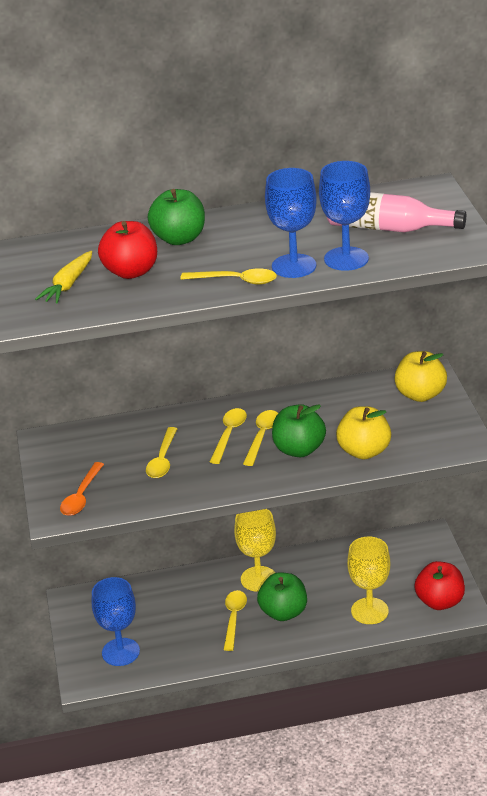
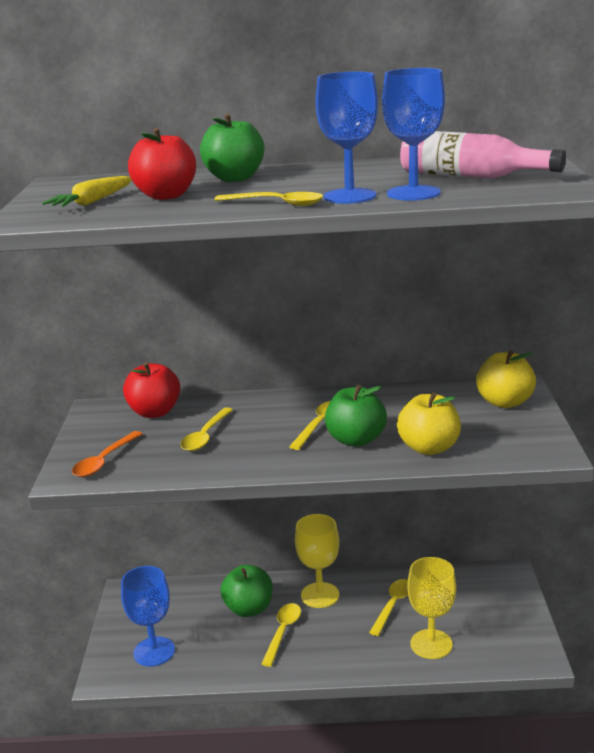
camera: 10 degrees right, 10 degrees down
(229, 434) = (285, 420): yellow spoon -> yellow spoon (393, 605)
(283, 612) = (337, 633): green apple -> green apple (249, 609)
(439, 602) = (512, 644): red apple -> red apple (154, 412)

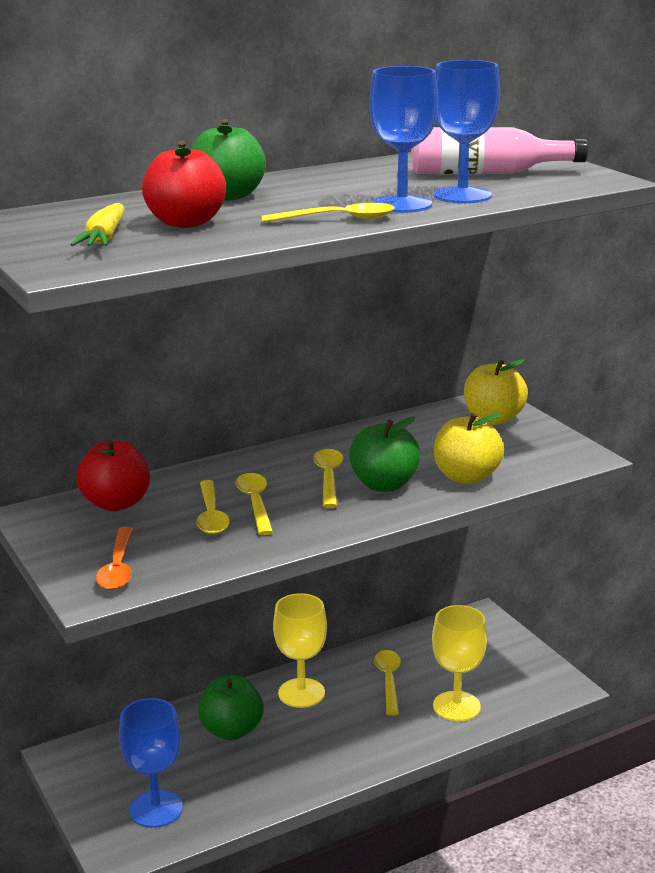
camera: 30 degrees left, 0 degrees up
(283, 632) = (291, 742): yellow spoon -> yellow spoon (255, 503)

